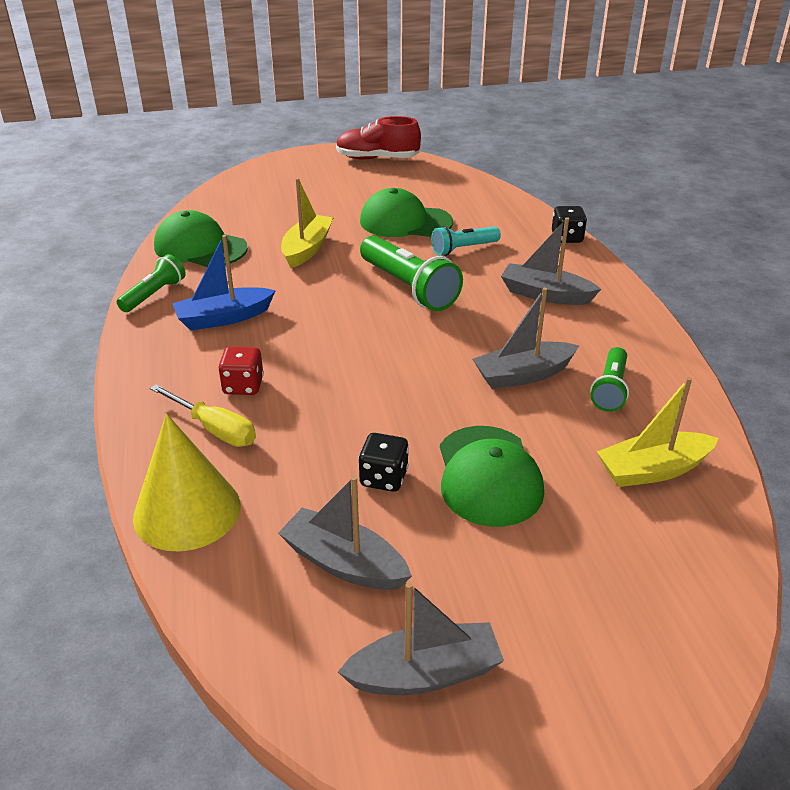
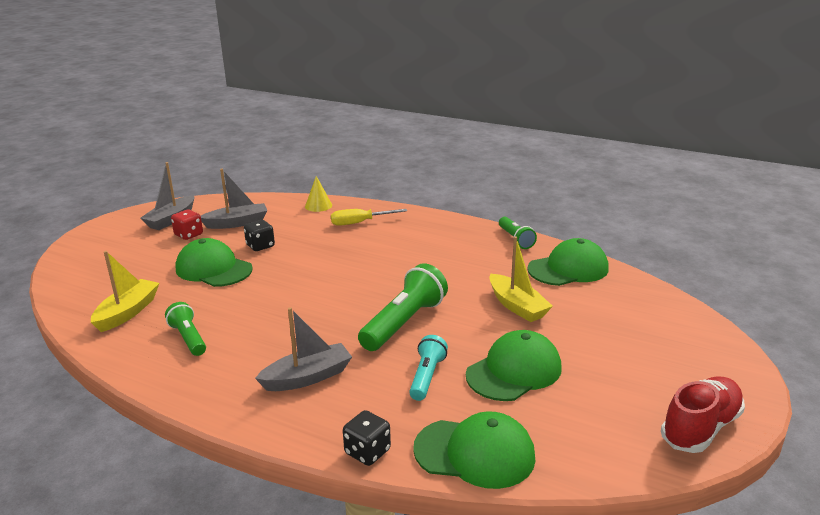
camera: 130 degrees right, 10 degrees down
(187, 511) = (318, 206): yellow cone -> yellow cone, size x0.54
(224, 318) = (458, 251): blue boat -> none
(243, 386) = (382, 237): red dice -> red dice (189, 235)
(408, 288) = (404, 323): green flashlight -> green flashlight turned 120 degrees clockwise
(507, 207) = (475, 453): none -> green cap
(523, 375) = (252, 316): grey boat -> none

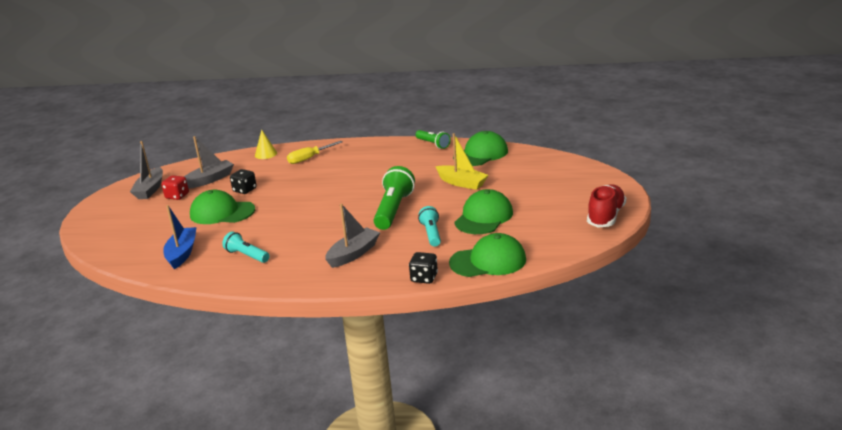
camera: 20 degrees left, 0 degrees up
(128, 312) = (182, 253): yellow boat -> blue boat
(188, 338) = (247, 255): green flashlight -> turquoise flashlight

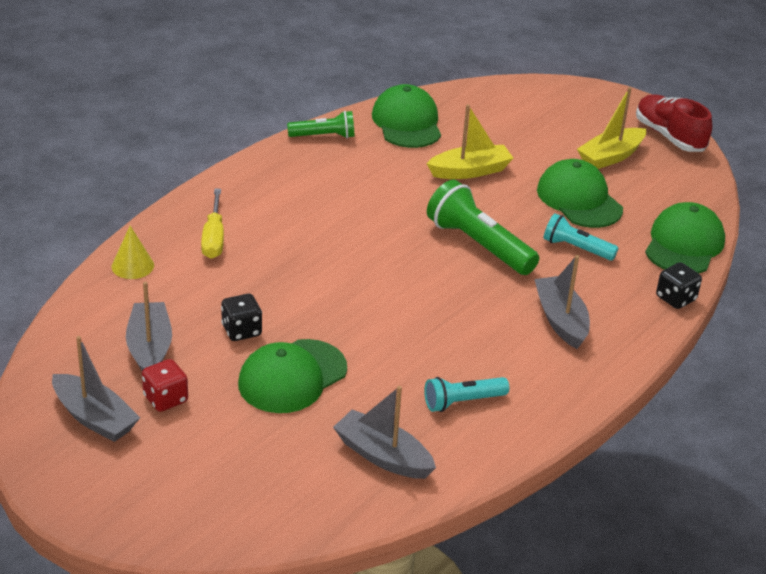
camera: 60 degrees left, 10 degrees up
(182, 253) = (383, 456): blue boat -> grey boat
(547, 209) = (610, 157): none -> yellow boat

